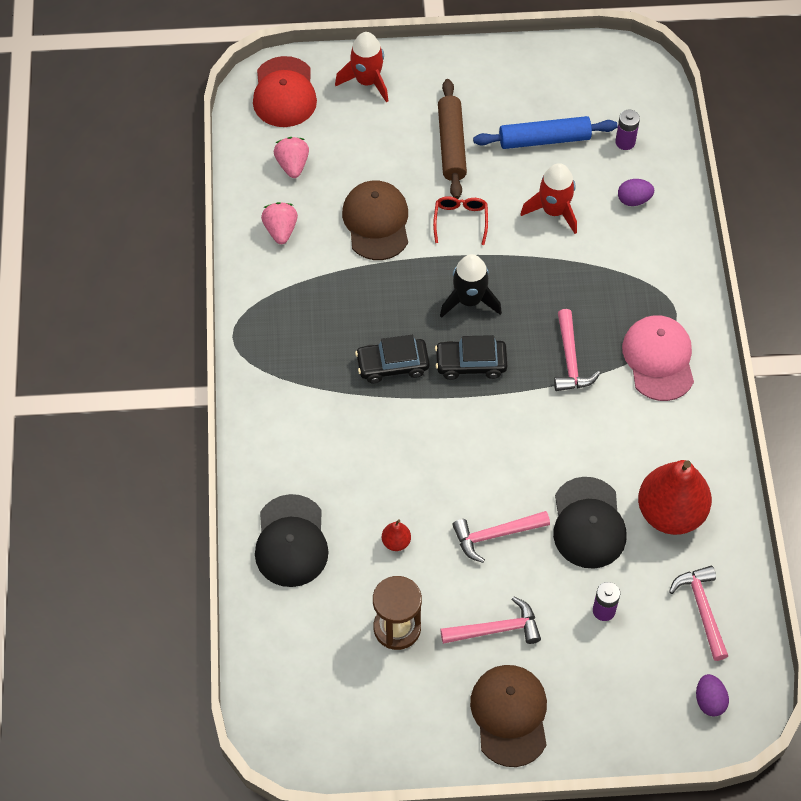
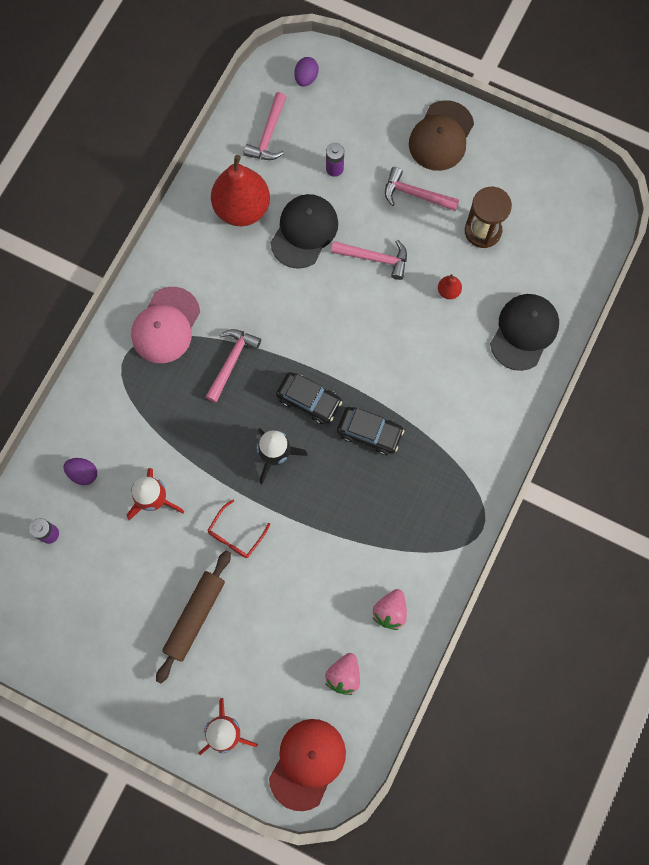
camera: 150 degrees left, 15 degrees up
(376, 222) = (305, 573): brown cap -> none
(544, 139) = (113, 576): blue rolling pin -> none

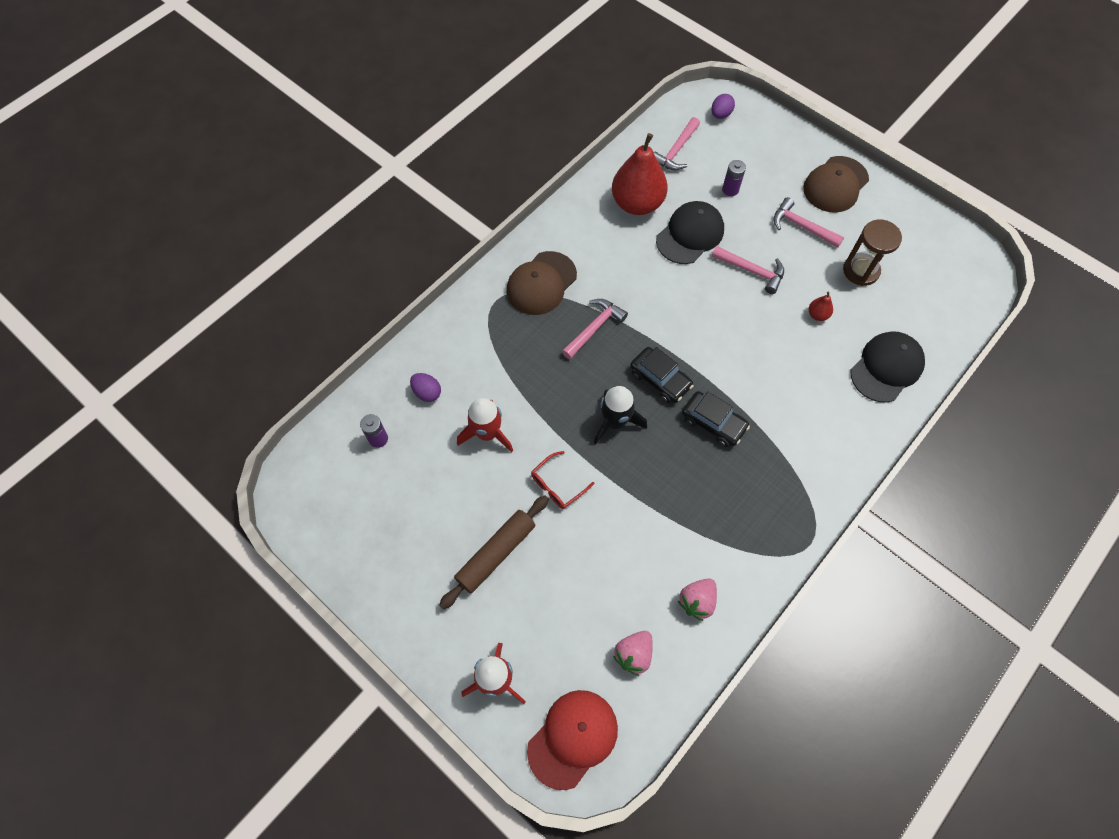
camera: 15 degrees right, 10 degrees down
(166, 325) = (541, 283): pink cap -> brown cap

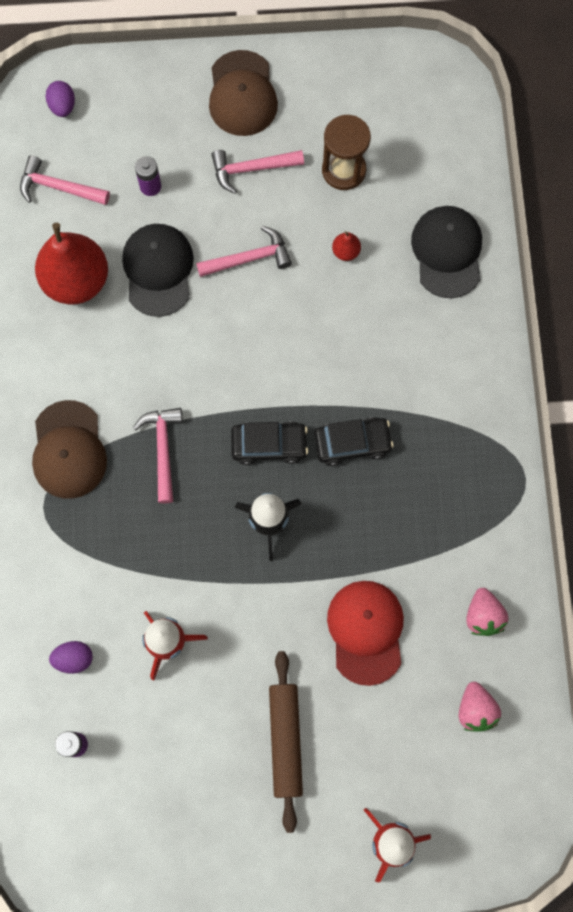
camera: 45 degrees left, 10 degrees up
(557, 485) = (276, 629): red glasses -> none
(573, 738) = (493, 823): red cap -> red cap (366, 631)
(676, 151) = (58, 187): pink hammer -> pink hammer turned 120 degrees clockwise

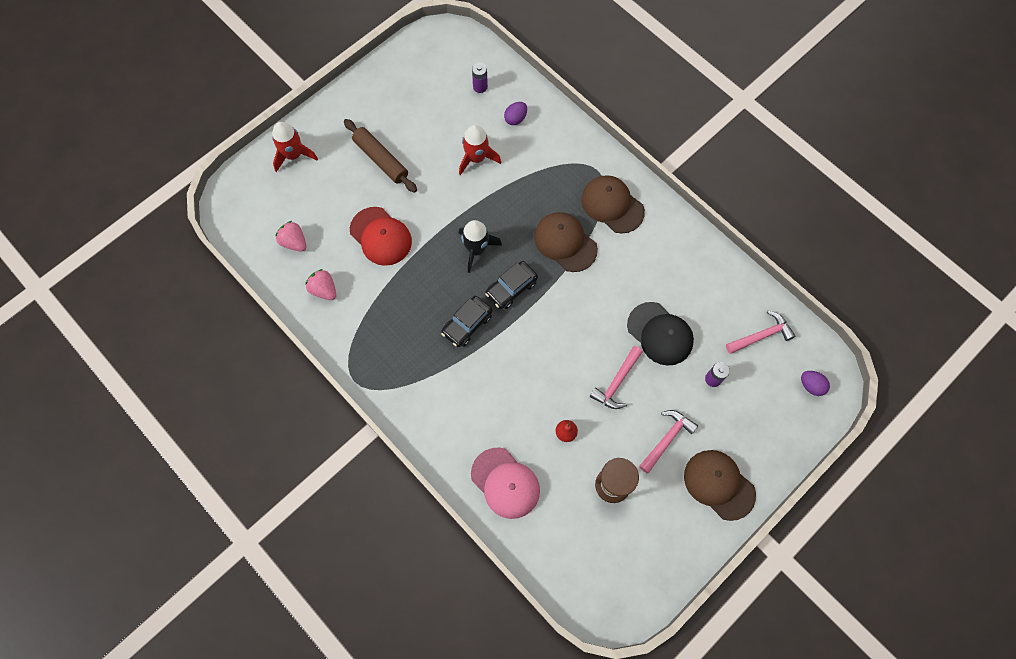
camera: 140 degrees right, 5 degrees down
(76, 281) = (697, 292): red pear -> none
(163, 449) = (565, 242): pink hammer -> brown cap
(447, 252) = (505, 483): black cap -> pink cap

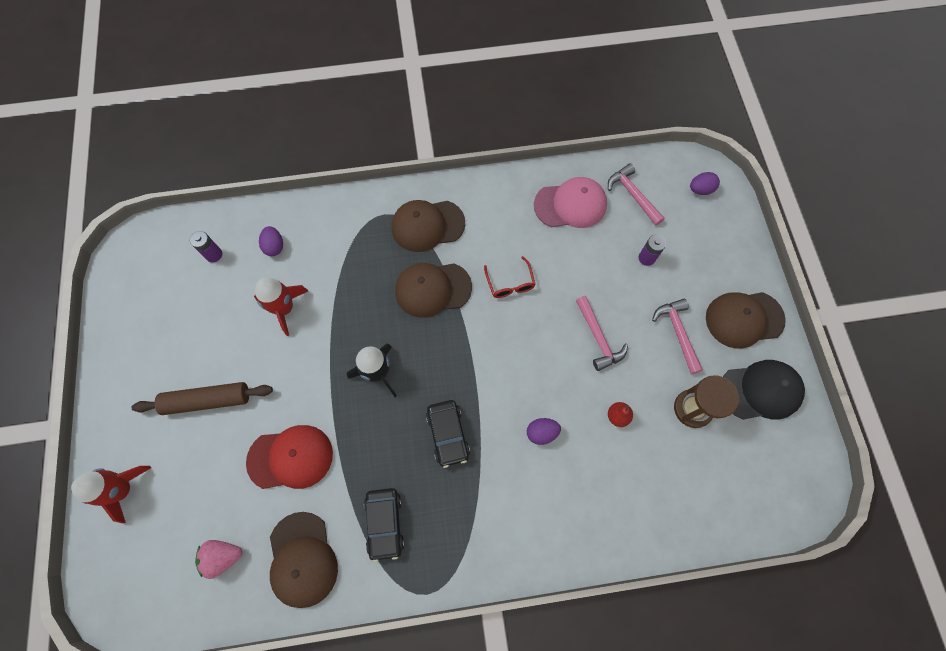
camera: 55 degrees left, 0 degrees up
(324, 290) = (302, 559): pink strawberry -> brown cap
(505, 483) = (632, 507): pink cap -> pink cap (570, 205)
(511, 288) = (441, 367): black car -> black car (385, 523)
(514, 386) = (541, 433): none -> purple egg
(611, 292) = (510, 283): none -> red glasses
(660, 334) = (577, 271): black cap -> black cap (760, 391)
(761, 335) = (632, 195): pink hammer -> pink hammer turned 45 degrees counterclockwise

